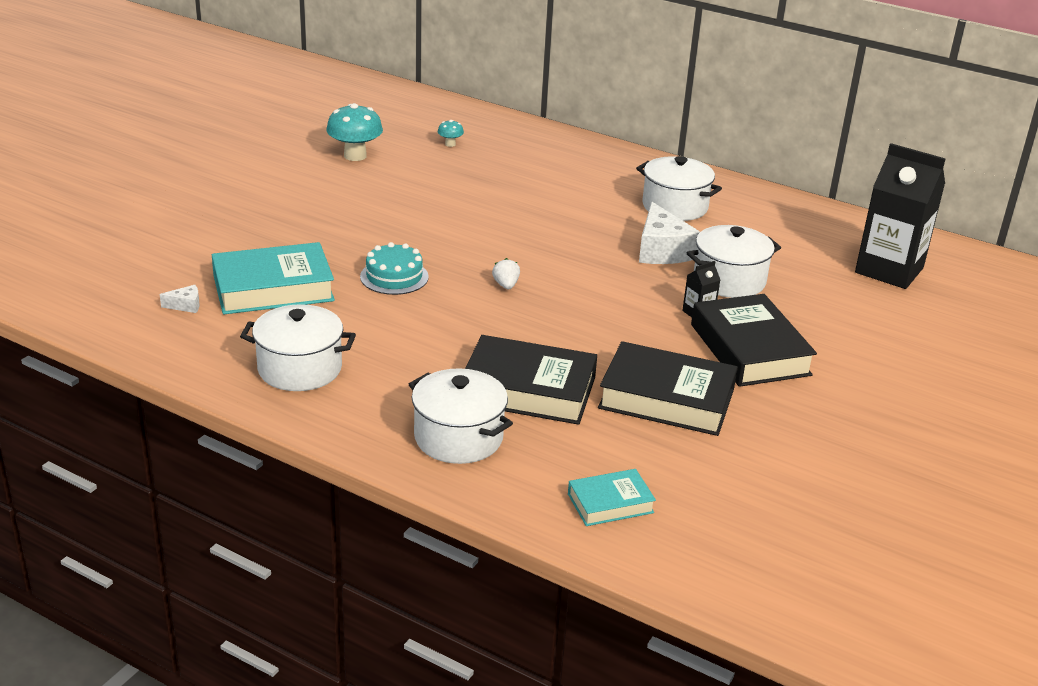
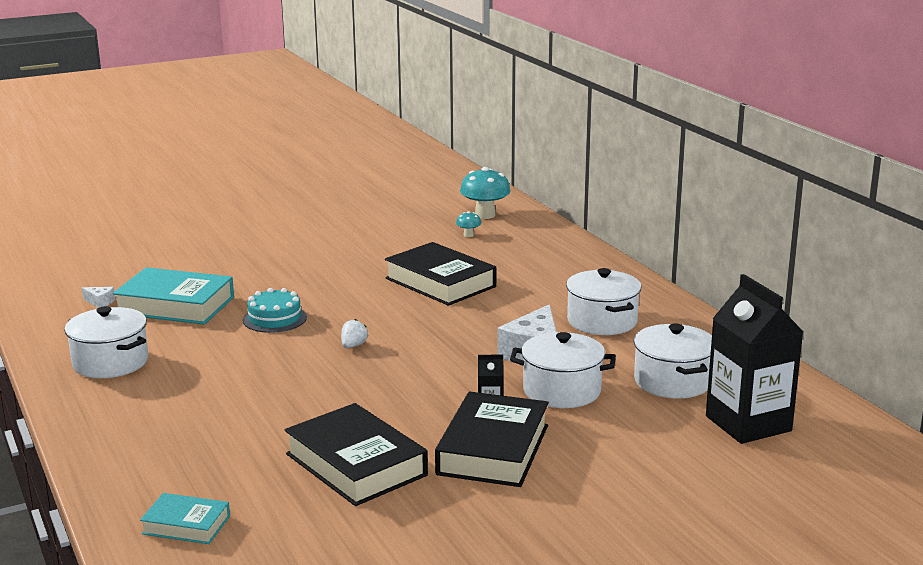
camera: 35 degrees right, 10 degrees down
(355, 156) = (376, 229): turquoise mushroom -> turquoise mushroom (485, 215)
(458, 438) = (147, 441): white pot -> white pot (672, 382)
(528, 390) = (252, 424): black book -> black book (440, 282)

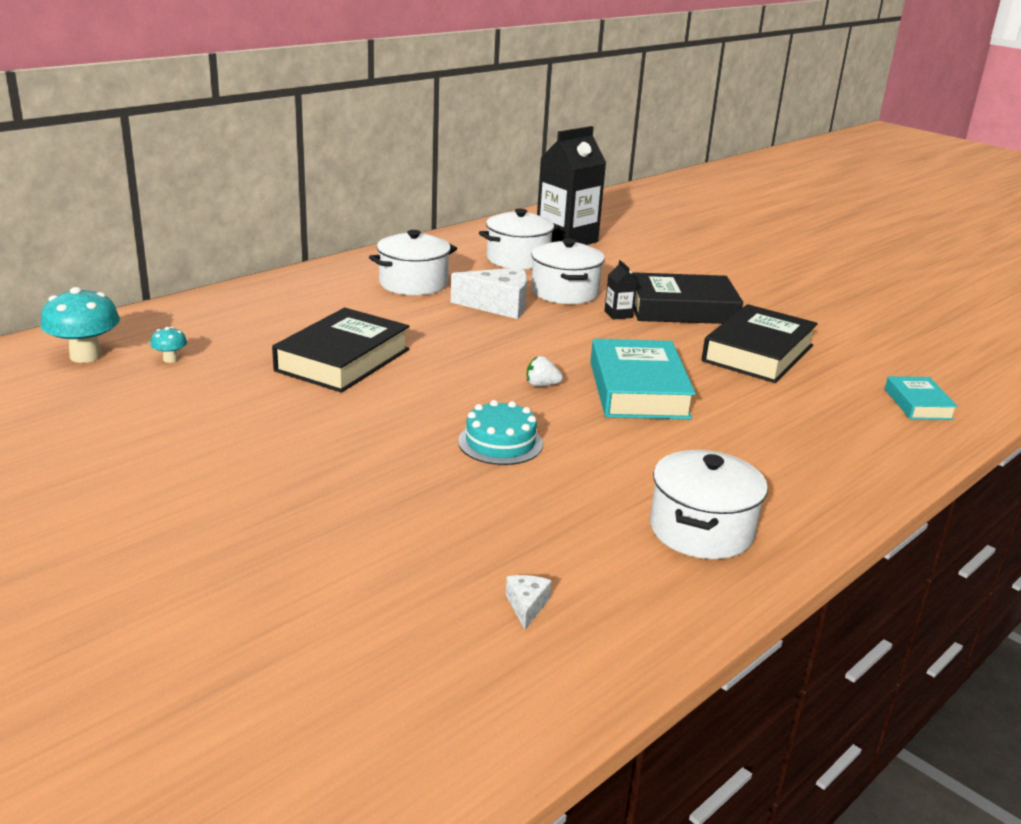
camera: 110 degrees left, 5 degrees up
(175, 305) = (500, 528): turquoise book -> turquoise book (638, 390)

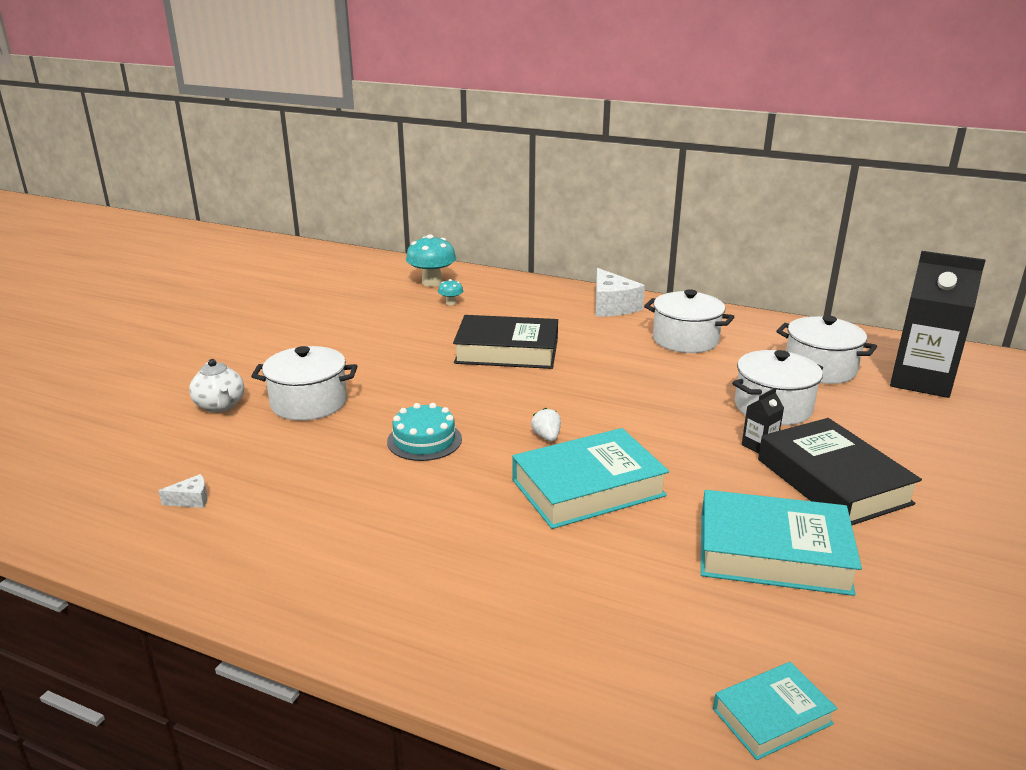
camera: 70 degrees right, 0 degrees up
(294, 561) = (220, 406): none -> white teapot
(498, 305) = (691, 383): white cheese -> white cheese (612, 306)
(701, 530) = (334, 566): white pot -> white pot (309, 403)
(758, 353) = (773, 553): black book -> turquoise book

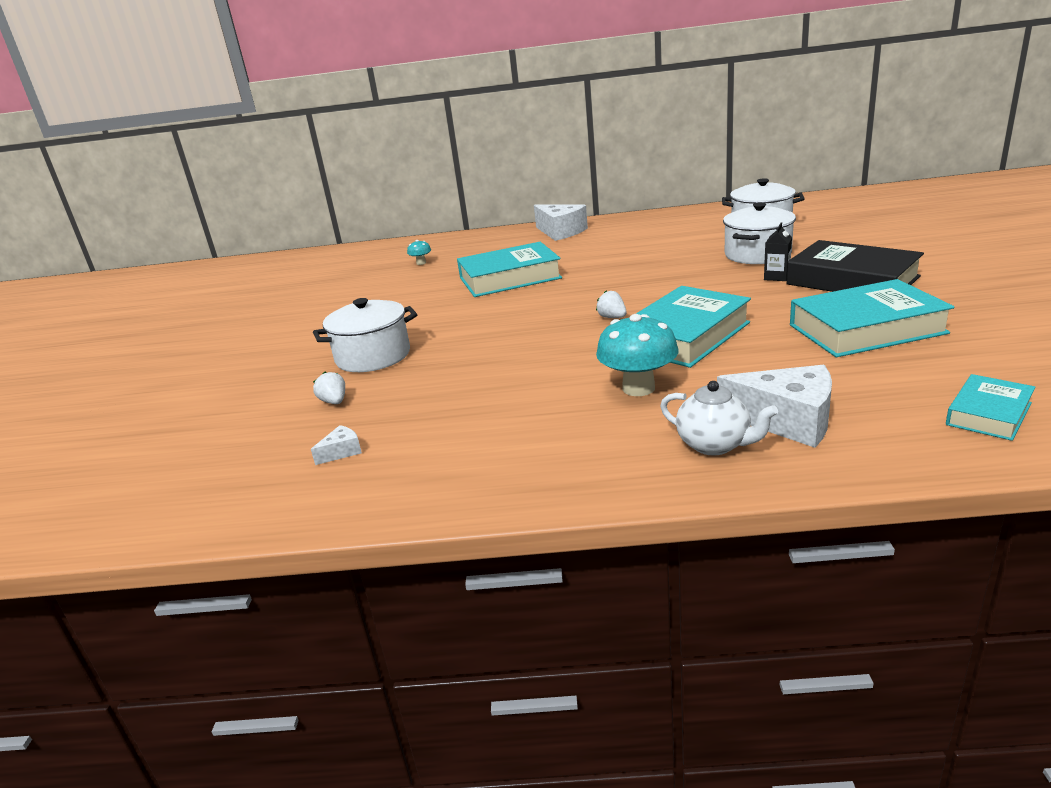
camera: 20 degrees left, 0 degrees up
(220, 406) = (286, 383): white teapot -> white teapot (715, 445)
(235, 442) = (334, 402): none -> white strawberry
(424, 440) = (512, 349): turquoise cake -> none
(432, 282) = (387, 255): turquoise mushroom -> turquoise mushroom (638, 388)
(507, 351) = (510, 278): black book -> turquoise book
(569, 633) = (787, 421): none -> white cheese
(685, 340) = (643, 236): white pot -> none
(921, 381) = (835, 215): black carton -> none

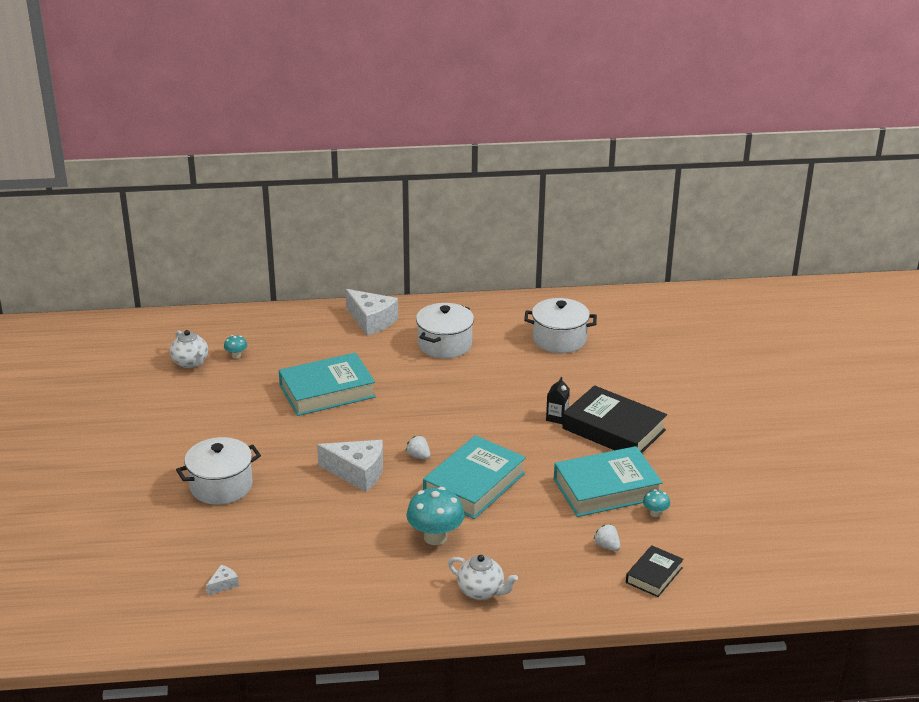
camera: 10 degrees left, 5 degrees up
(334, 402) = (202, 535): white strawberry -> white strawberry (607, 546)
(374, 271) = (191, 363): none -> white teapot
(757, 254) = (548, 383): white pot -> white pot (445, 344)
(787, 421) = (530, 574): white cheese -> white cheese (357, 473)
(950, 347) = (655, 513): none -> turquoise mushroom
(988, 414) = (654, 575): turquoise book -> black book

